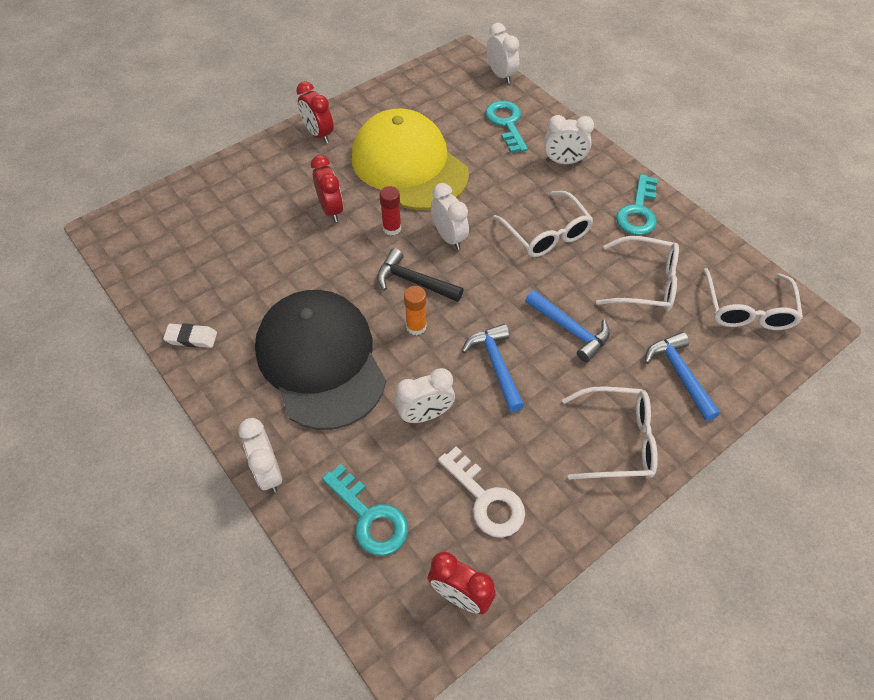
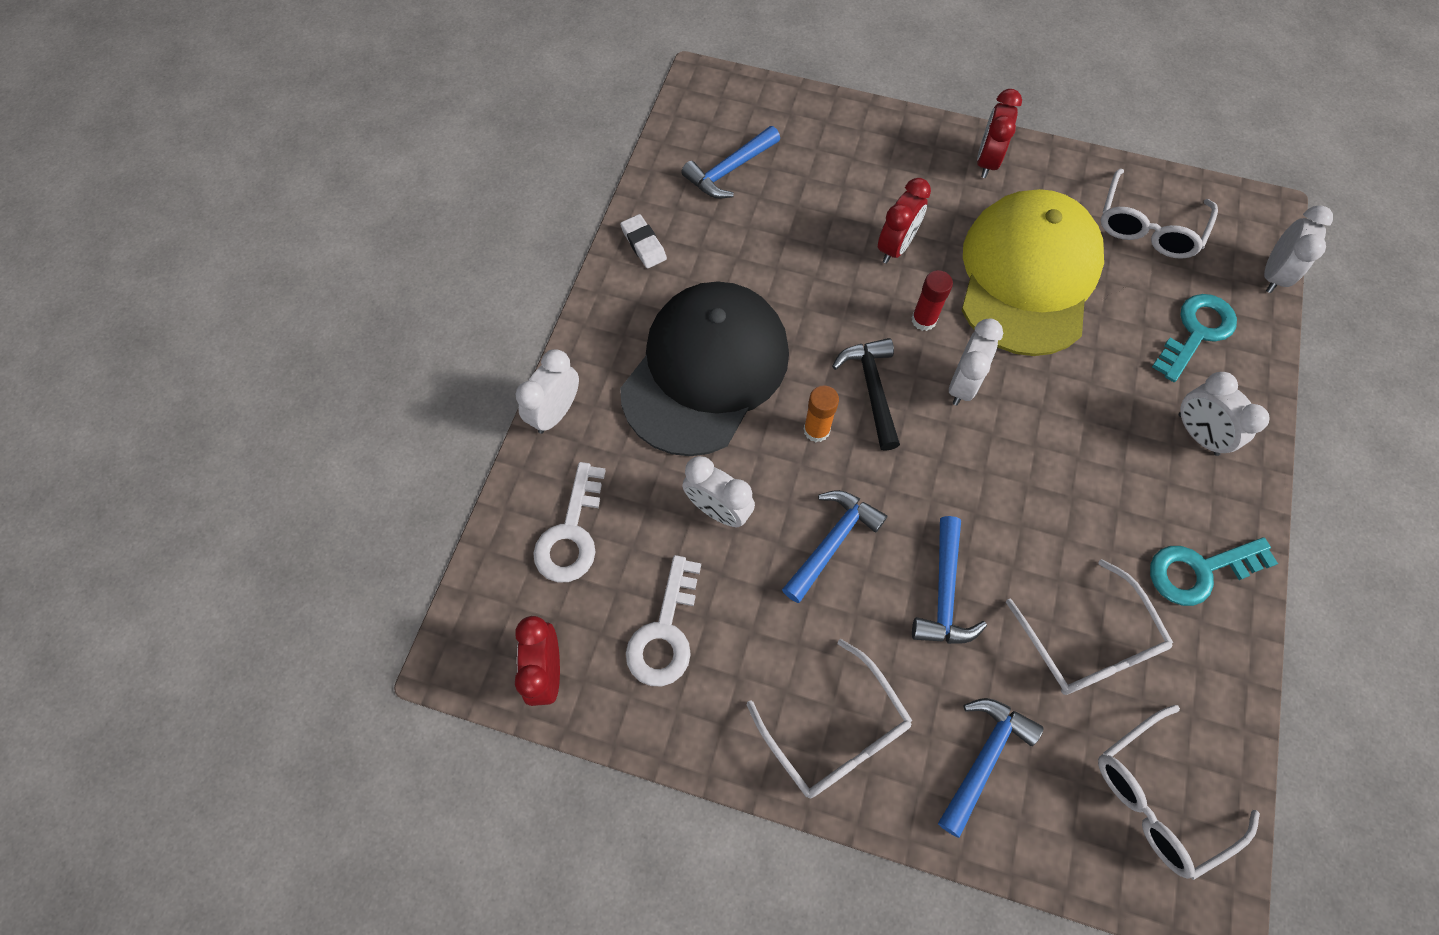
camera: 55 degrees right, 10 degrees up
(188, 256) = (729, 170): none -> blue hammer
(370, 517) = (571, 533): turquoise key -> white key
(546, 233) = (1062, 483): white glasses -> white glasses (1148, 227)

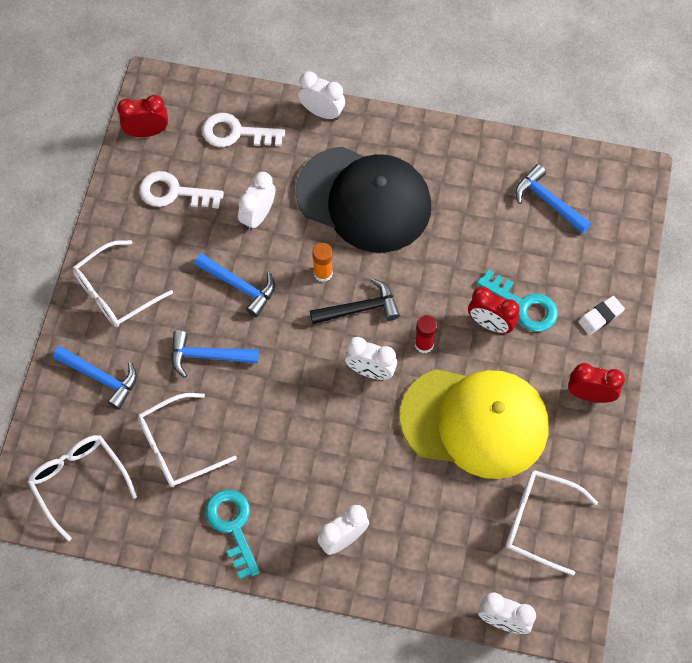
camera: 85 degrees right, 0 degrees up
(644, 244) = (468, 149): white eraser -> white eraser (600, 317)
(1196, 332) = (437, 549): turquoise key -> turquoise key (524, 305)

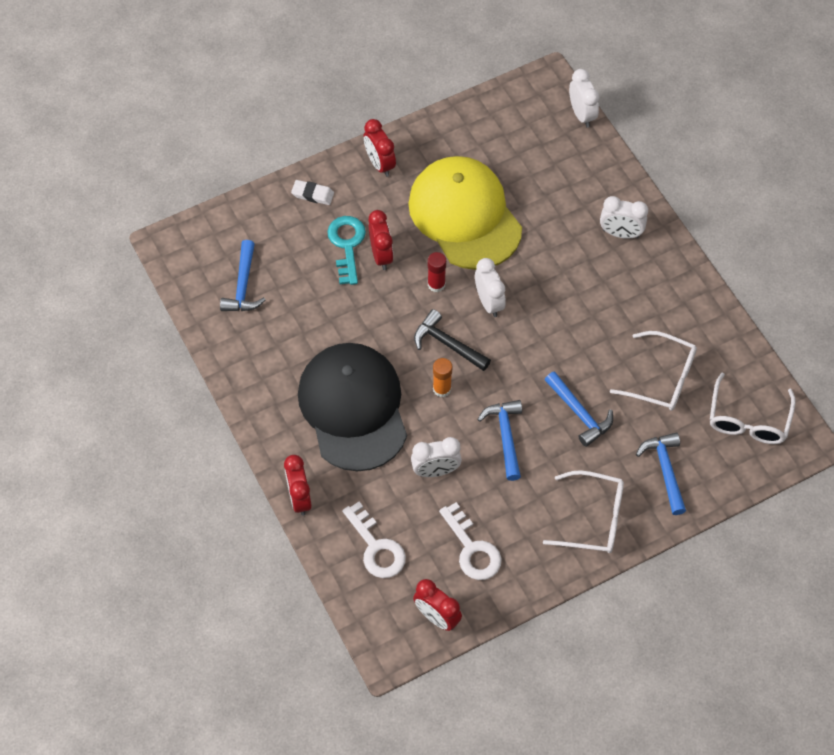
camera: 130 degrees left, 5 degrees down
(233, 526) = (678, 302): turquoise key -> none
(322, 112) = (299, 498): white clock -> red clock
(539, 522) = (498, 136): white glasses -> none

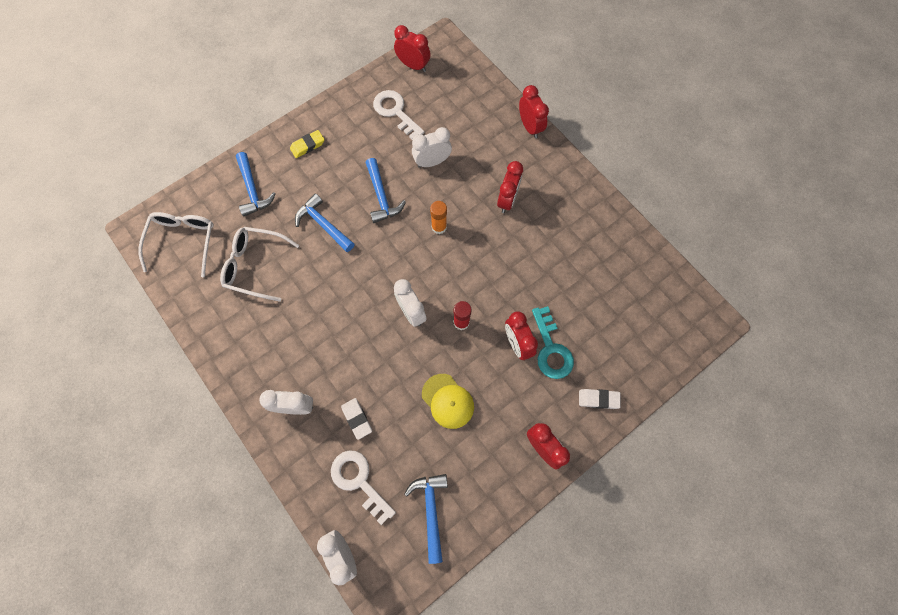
camera: 170 degrees right, 10 degrees up
(243, 286) = (631, 292): blue hammer -> blue hammer (431, 510)
(353, 408) = (507, 200): black cap -> red clock
(376, 547) = (465, 102): white key -> white key (359, 481)
(447, 344) = (441, 267): black hammer -> none
(465, 215) = (448, 401): yellow cap -> yellow cap, size x0.46
(559, 214) = (357, 419): none -> white eraser
(593, 519) = (308, 146): white glasses -> yellow eraser

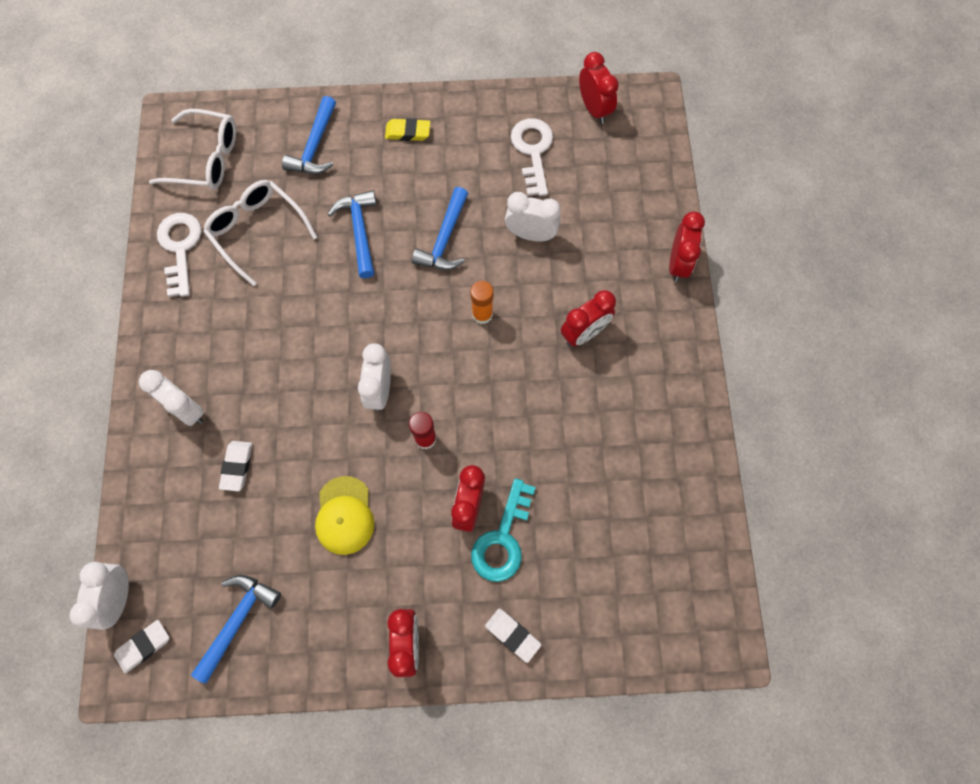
camera: 35 degrees right, 0 degrees up
(183, 241) = (206, 159): white glasses -> white glasses turned 60 degrees clockwise
(359, 481) = (190, 534): white key -> white key (180, 248)
(383, 570) = (144, 646): none -> white eraser

